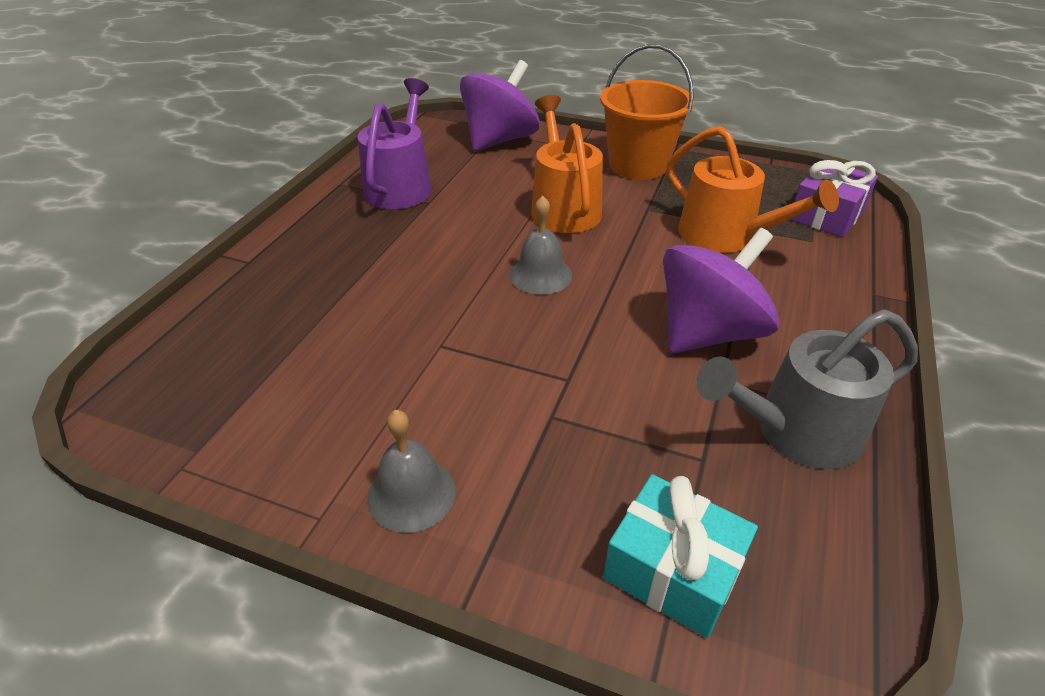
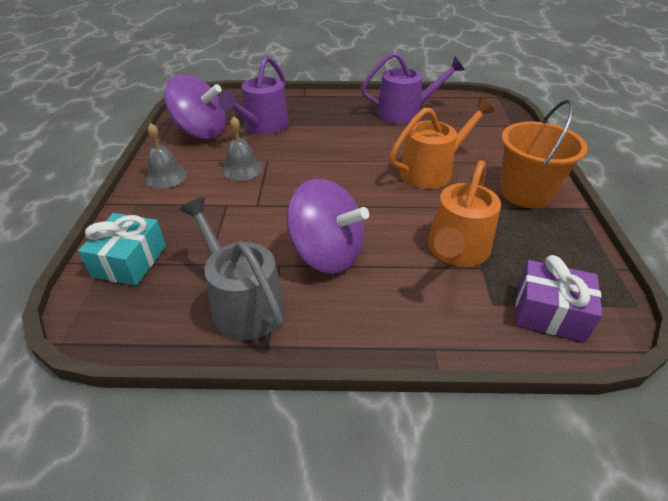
camera: 70 degrees right, 0 degrees up
(319, 330) = (263, 126): none -> purple watering can
(500, 140) = (496, 130): purple spinning top -> purple spinning top (201, 132)
(540, 275) = (348, 177): grey bell -> grey bell (242, 169)

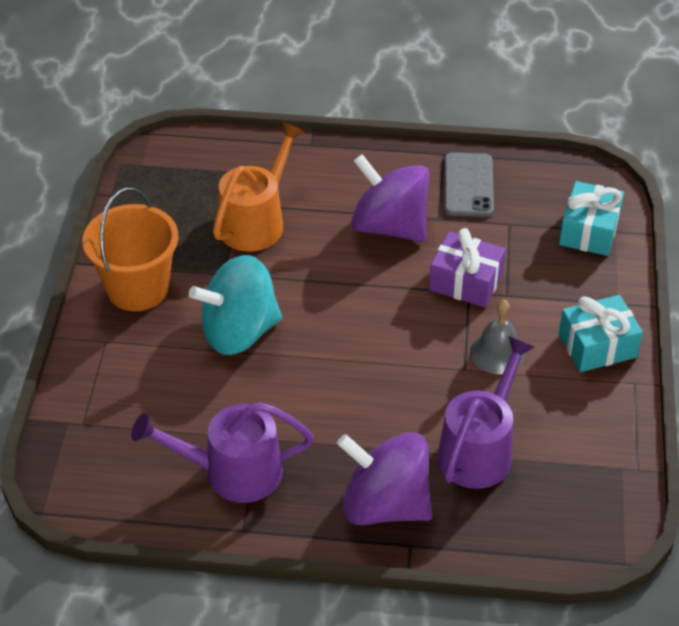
camera: 175 degrees left, 5 degrees up
(166, 176) = (597, 346): grey bell -> turquoise gift
(201, 132) = (578, 441): purple spinning top -> purple spinning top (385, 505)
(243, 304) = (468, 185): grey watering can -> grey phone
(431, 171) = (239, 332): orange watering can -> turquoise spinning top
(549, 313) = (201, 162): purple gift -> purple gift (465, 282)

